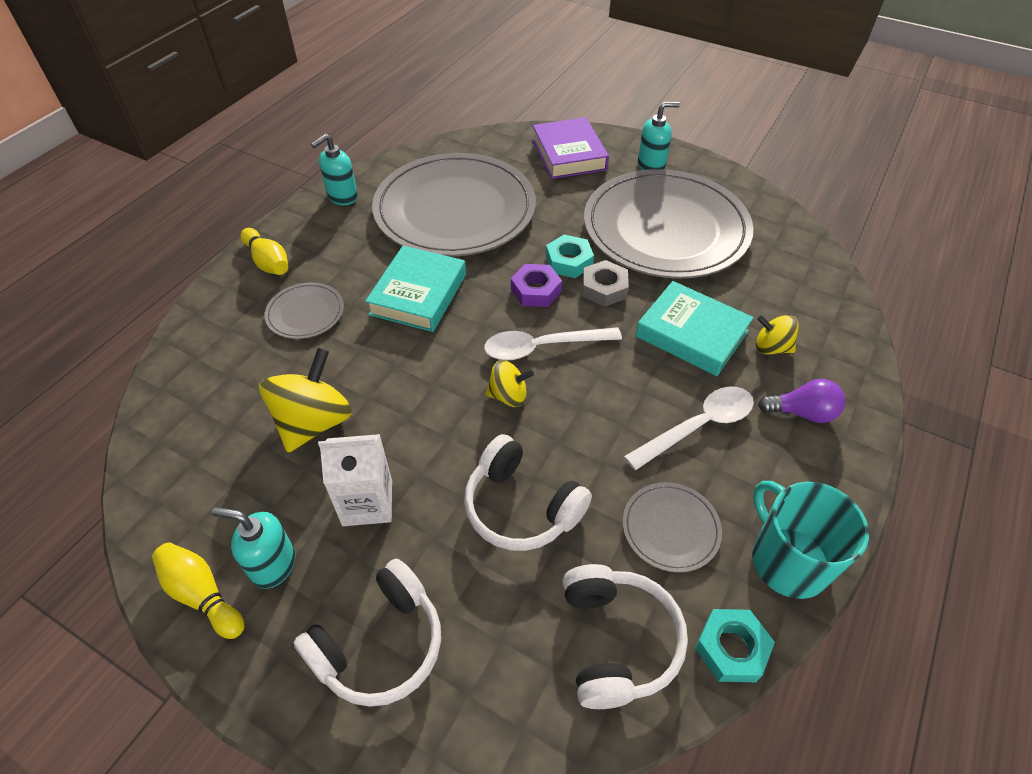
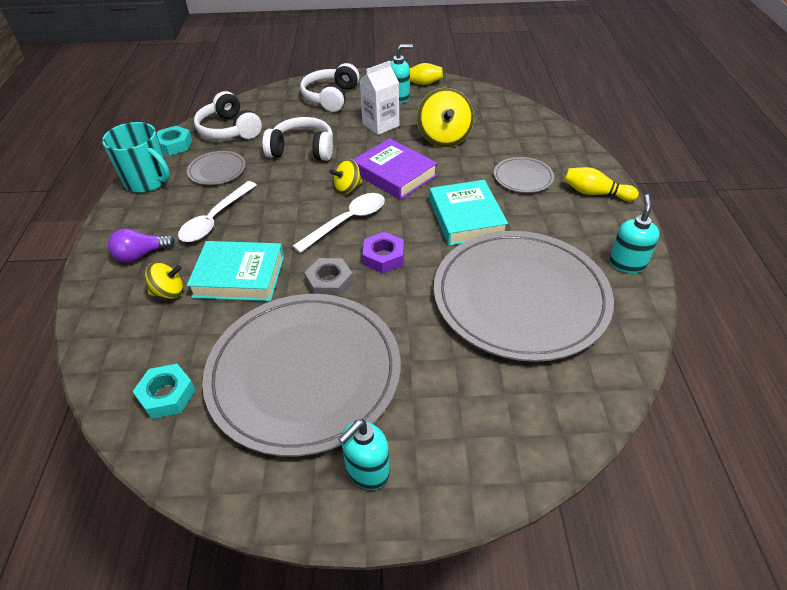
camera: 150 degrees right, 5 degrees down
(568, 154) = (480, 436): purple book -> purple book (394, 174)
(569, 261) = (375, 293): turquoise nut -> turquoise nut (167, 395)

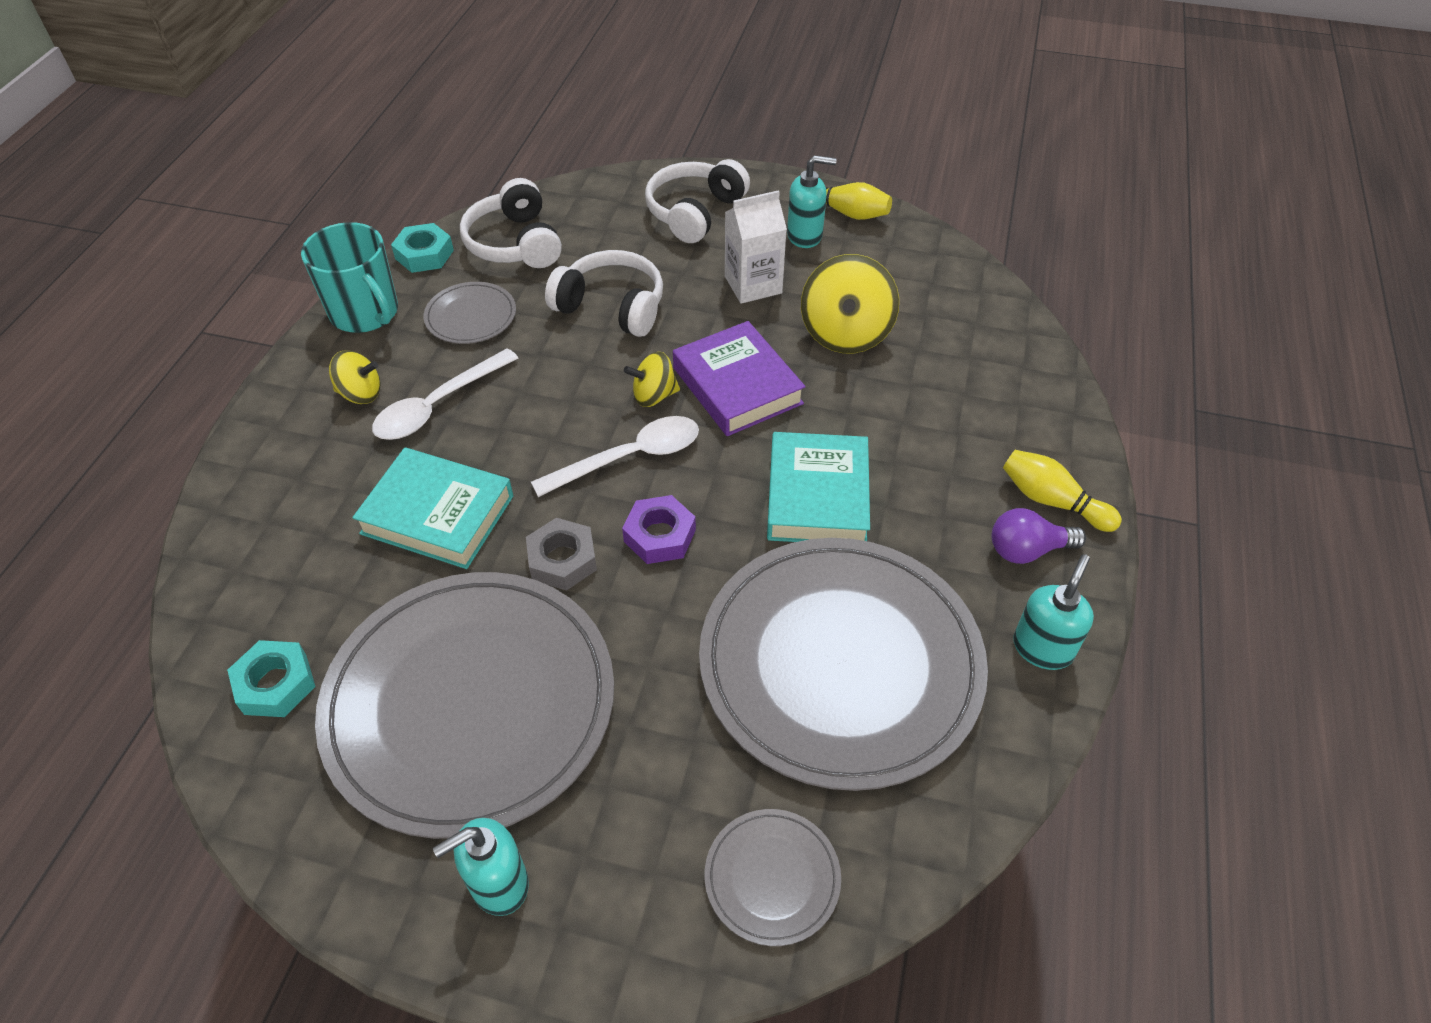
camera: 15 degrees right, 5 degrees up
(141, 255) = (315, 442): purple light bulb -> purple light bulb (1027, 550)
(169, 292) = (332, 516): yellow spinning top -> yellow spinning top (360, 393)
(523, 177) = (943, 440): grey plate -> grey plate (772, 878)

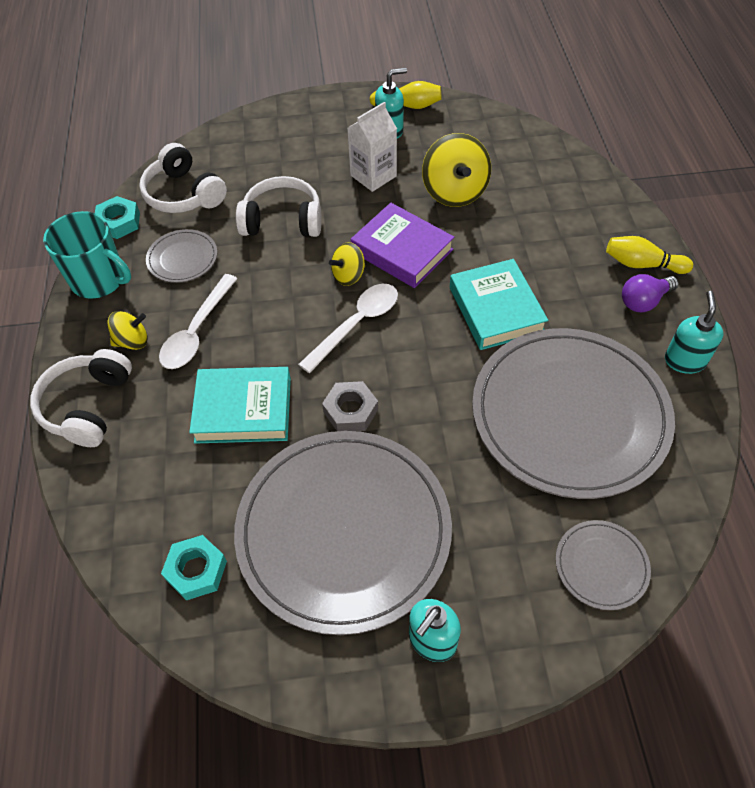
camera: 20 degrees left, 5 degrees up
(659, 536) = (407, 371): purple nut -> none
(694, 212) = (303, 134): white headphones -> white headphones (87, 406)

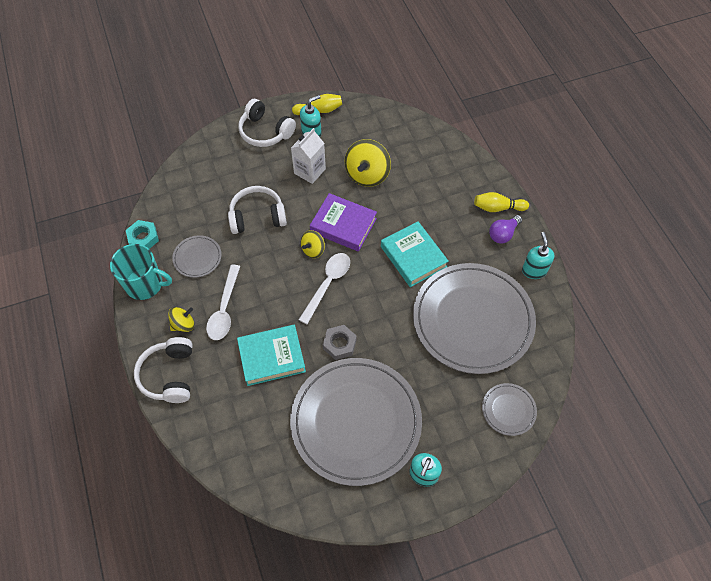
camera: 15 degrees left, 5 degrees up
(183, 194) = (182, 208): white headphones -> white headphones (265, 132)
(196, 570) = (274, 465): turquoise nut -> none
(454, 192) = (367, 174): yellow spinning top -> yellow spinning top turned 45 degrees clockwise

